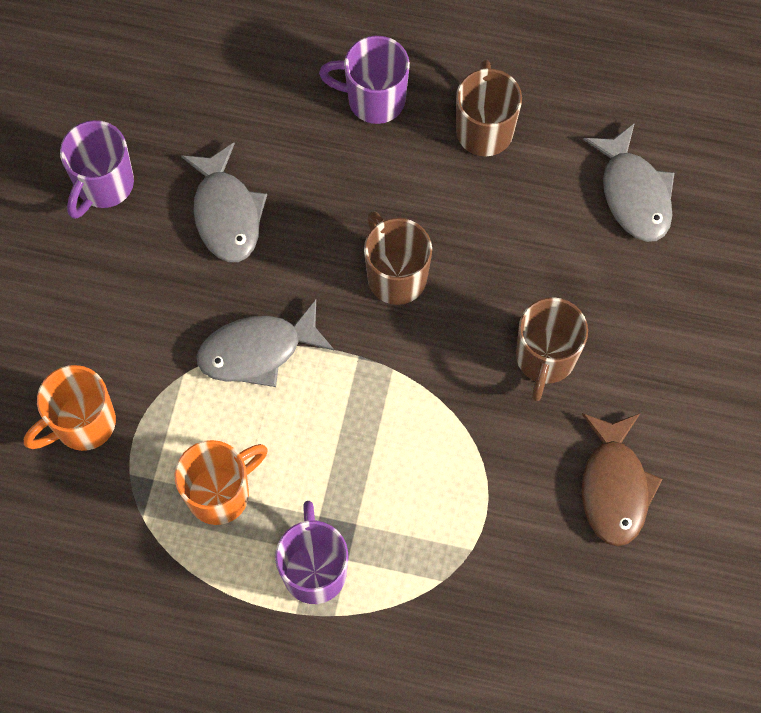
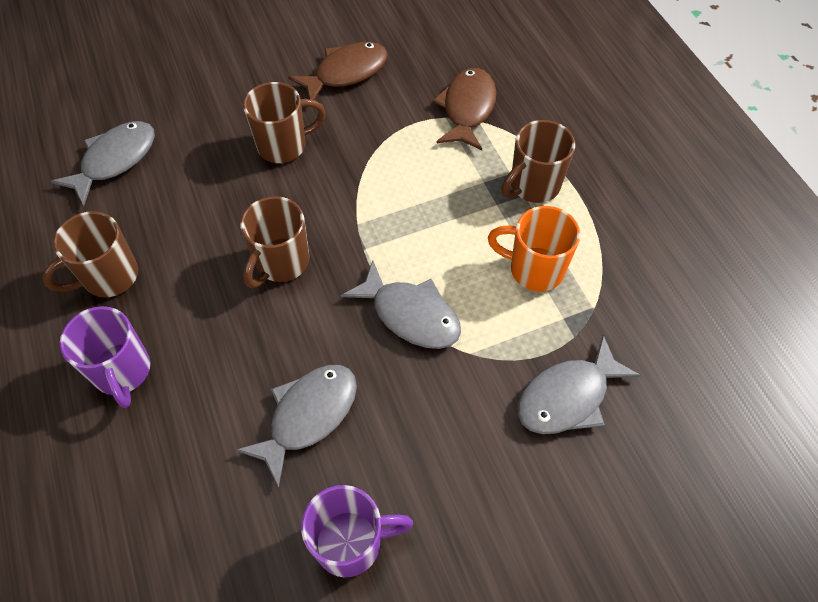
camera: 125 degrees left, 10 degrees down
(82, 424) = (568, 397): orange mug -> grey fish
(314, 570) = (533, 186): purple mug -> brown mug
(467, 581) = (467, 109): none -> brown fish

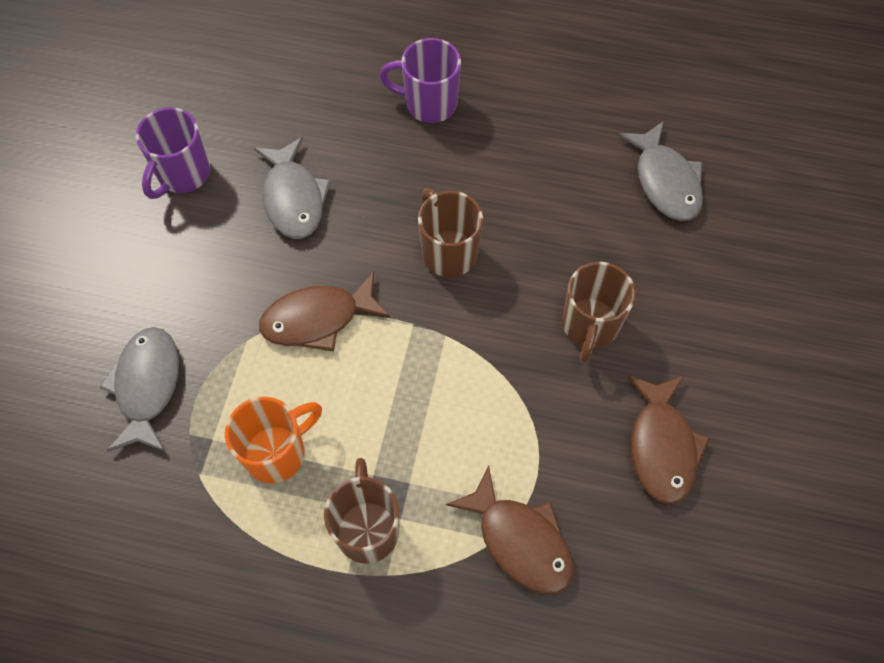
camera: 125 degrees right, 5 degrees up
(109, 277) = (528, 128): brown mug -> none
(410, 314) = (318, 319): grey fish -> brown fish

